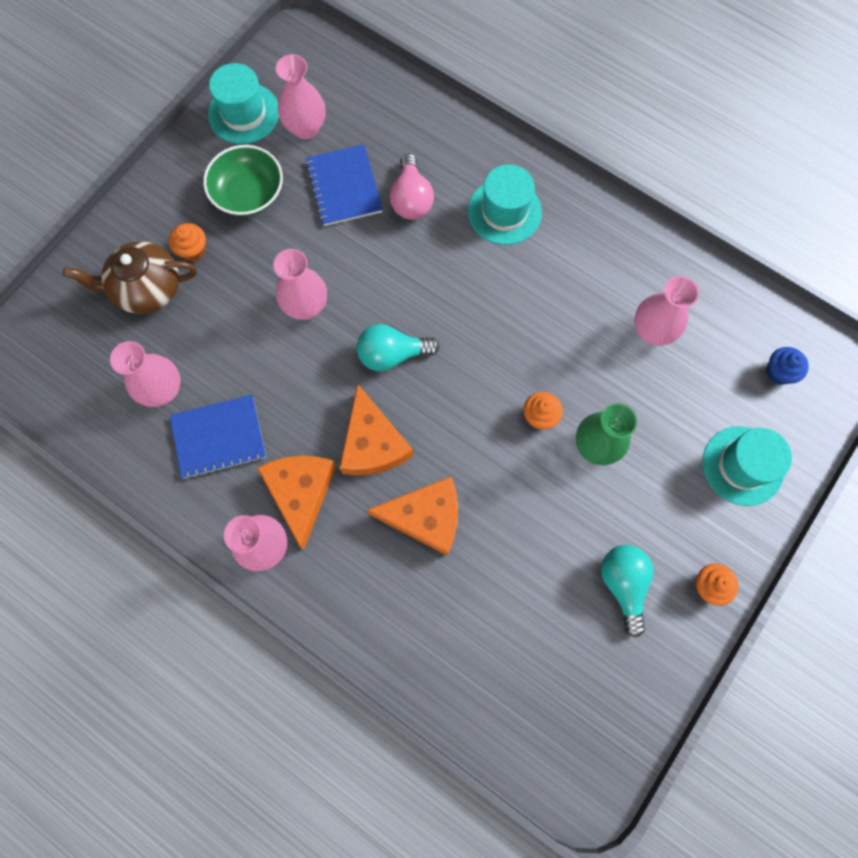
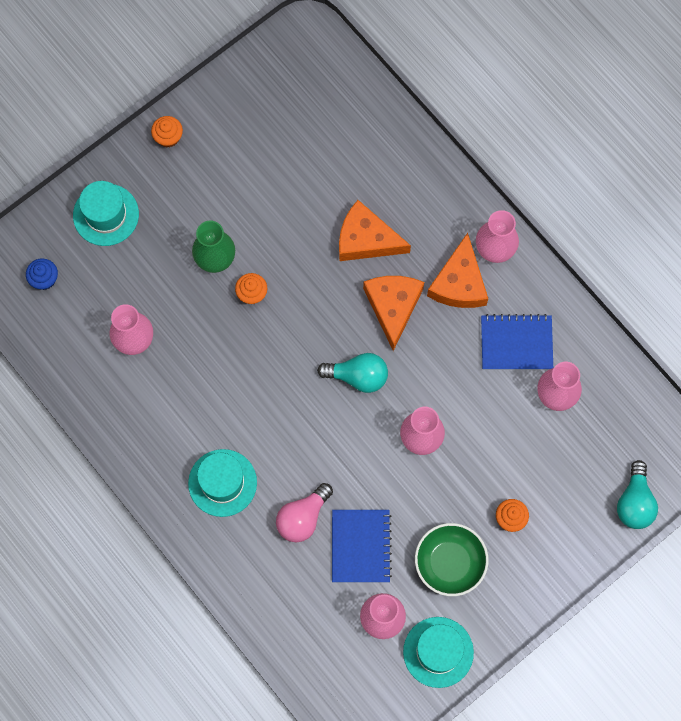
camera: 165 degrees left, 0 degrees up
(147, 289) = (556, 491): brown teapot -> none
(411, 199) = (303, 517): pink light bulb -> pink light bulb turned 150 degrees counterclockwise
(623, 584) = (231, 154): turquoise light bulb -> turquoise light bulb (634, 502)

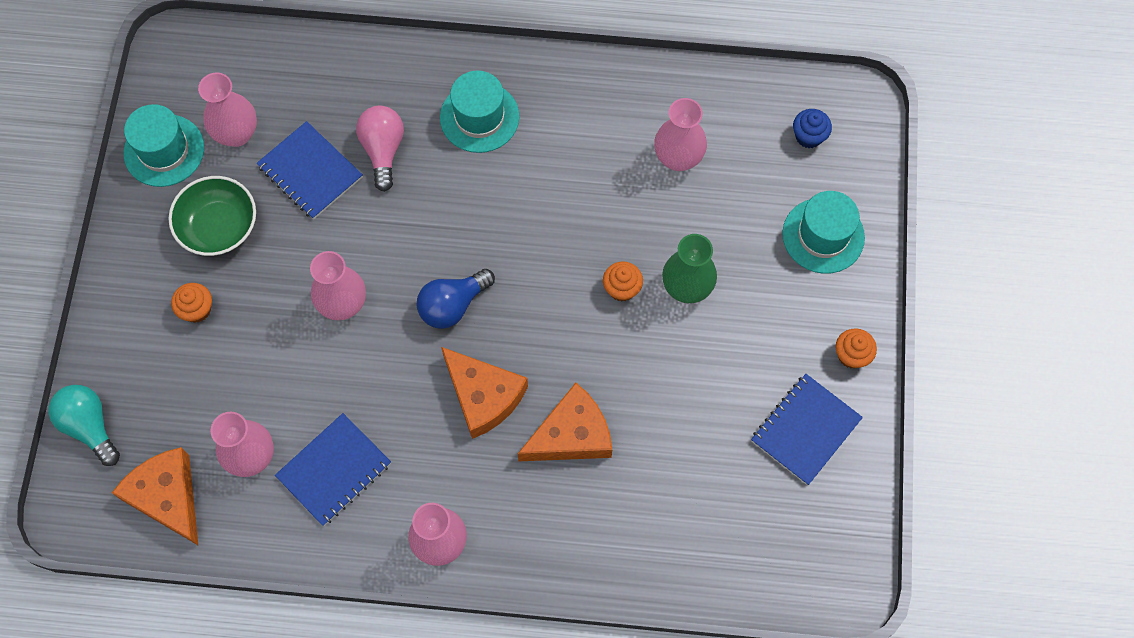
camera: 135 degrees right, 5 degrees down
(238, 123) = (805, 430): none -> blue notebook
(358, 376) = (453, 305): turquoise light bulb -> blue light bulb
(459, 283) = (443, 477): orange cheese -> orange cheese (167, 496)

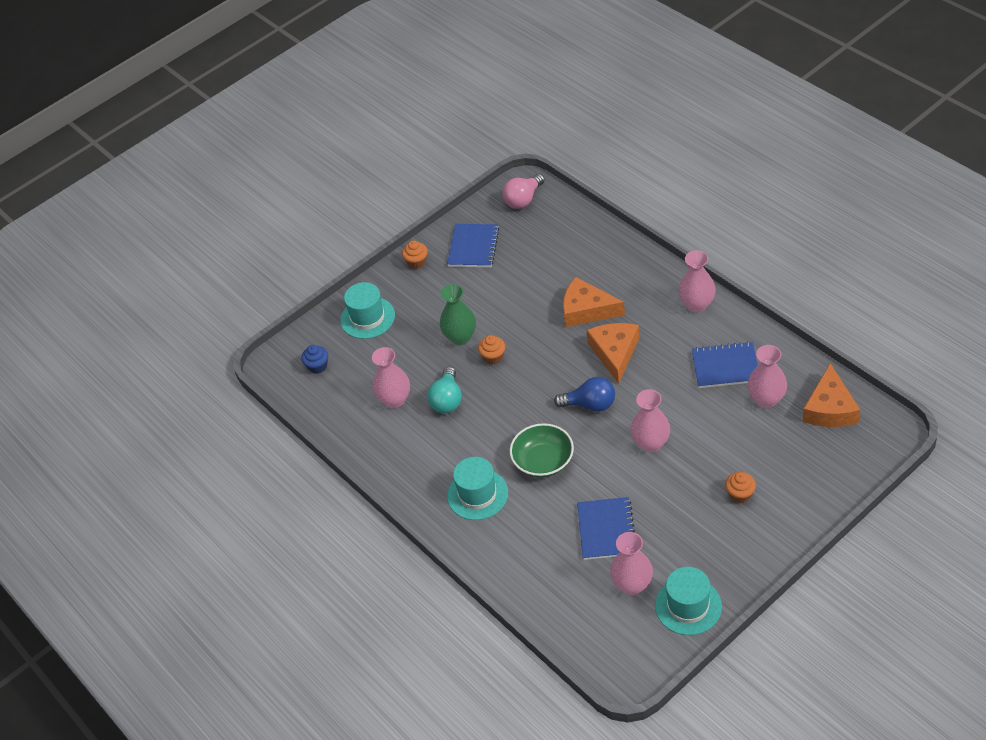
camera: 130 degrees left, 20 degrees down
(90, 426) = (852, 471): turquoise light bulb -> turquoise light bulb (447, 400)
(218, 226) = (689, 534): green bowl -> green bowl (543, 461)
(383, 150) = (551, 513): pink light bulb -> pink light bulb (523, 199)
(805, 430) = (473, 247): blue notebook -> blue notebook turned 75 degrees counterclockwise

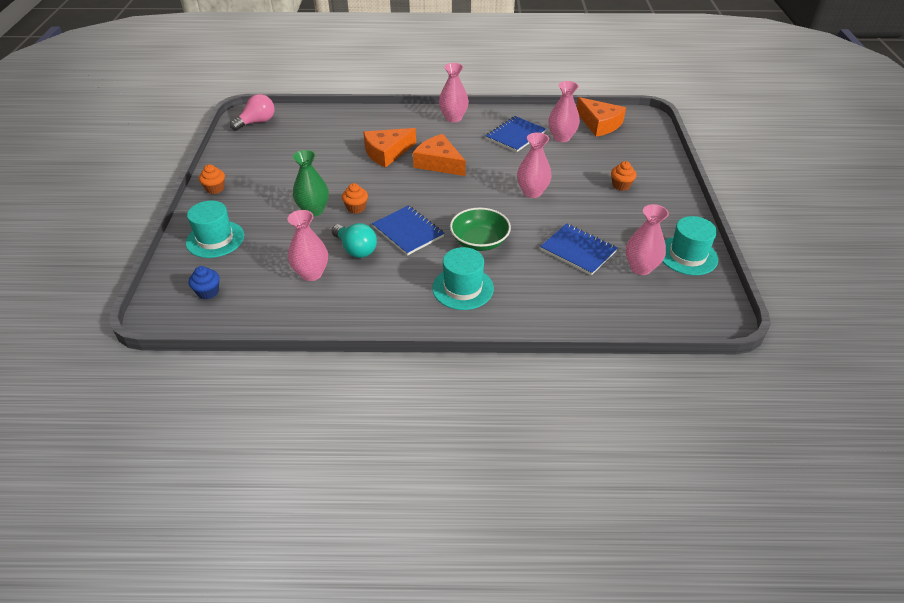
camera: 55 degrees left, 5 degrees down
(473, 247) = (252, 160): blue notebook -> blue notebook (408, 232)
(523, 199) = (257, 122): pink light bulb -> pink light bulb turned 120 degrees counterclockwise
(590, 405) = (463, 195): blue light bulb -> none

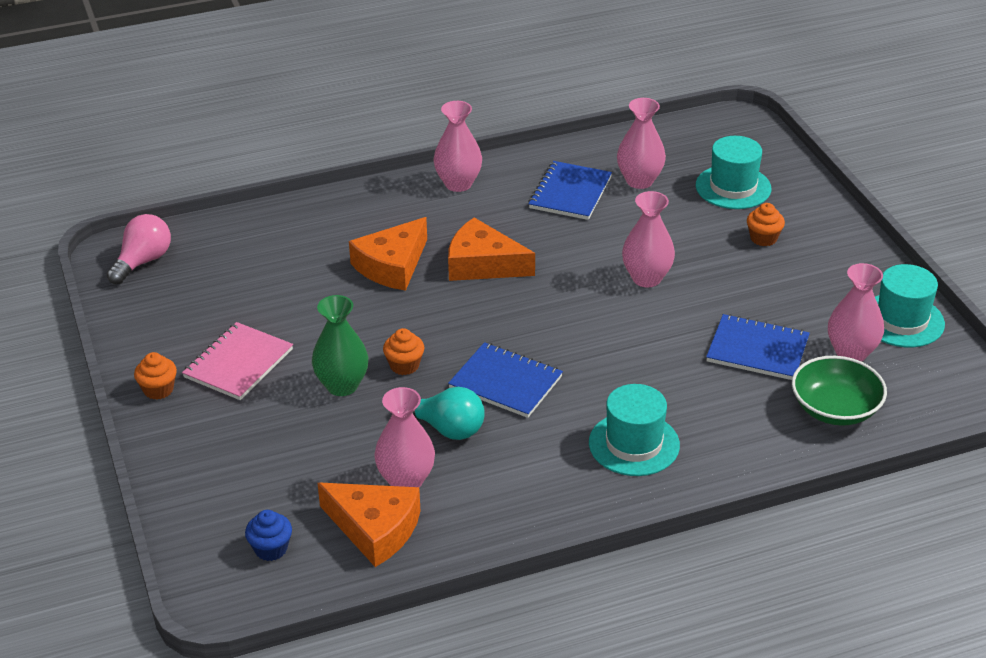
camera: 20 degrees left, 5 degrees down
(215, 239) = (220, 468): turquoise hat -> turquoise hat (733, 187)
(267, 185) = (238, 363): none -> pink notebook
(479, 241) = (616, 371): green bowl -> green bowl (835, 409)
(599, 124) = (682, 146): orange cheese -> orange cheese (375, 529)

